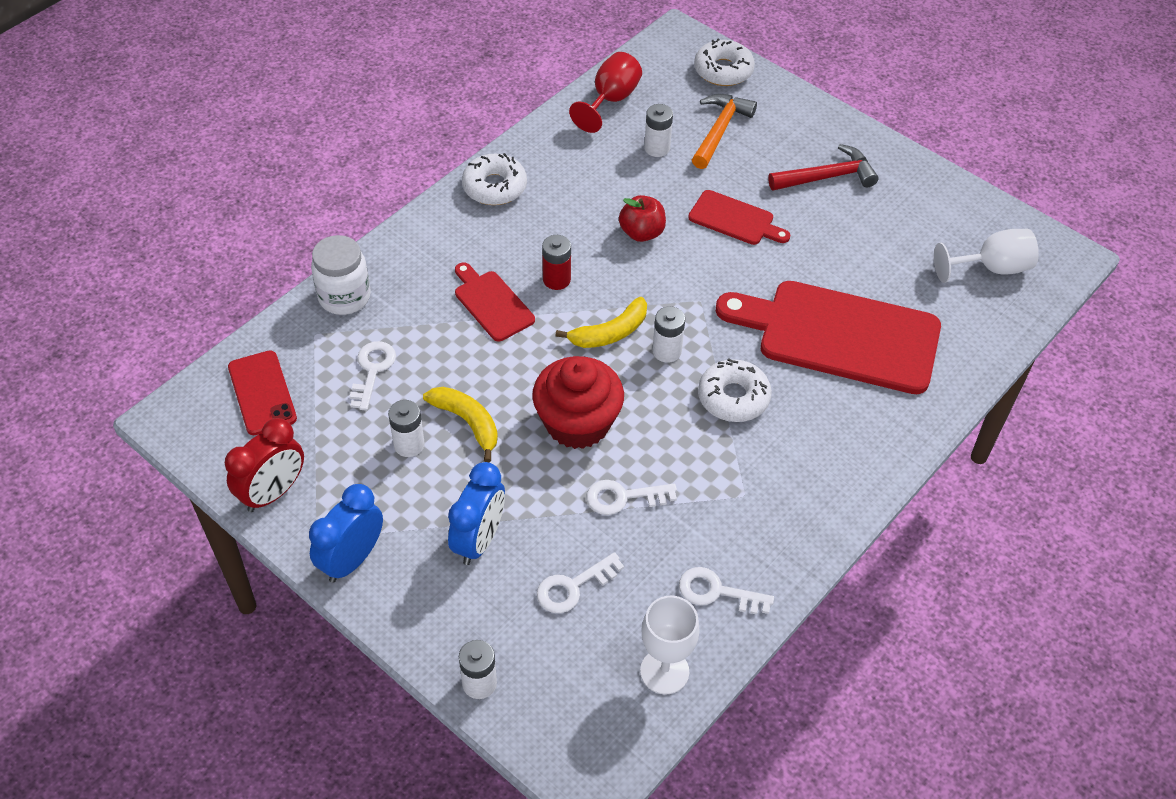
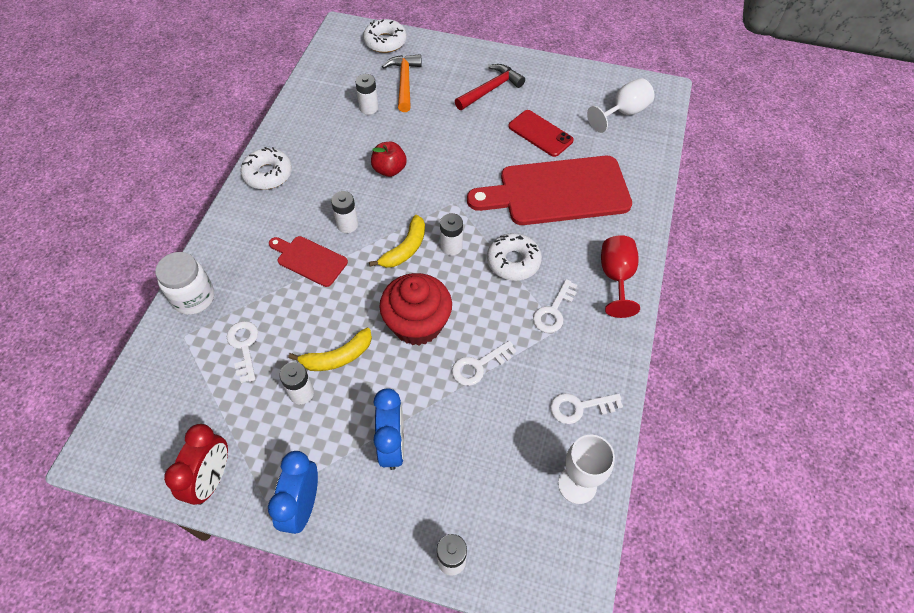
camera: 25 degrees left, 5 degrees up
(262, 393) = (163, 401): red phone -> red phone (540, 133)
(467, 423) = (337, 357): yellow banana -> yellow banana turned 135 degrees clockwise
(556, 279) = (347, 225): red battery -> white battery
(573, 587) = (479, 450): white key -> white key (553, 311)
(610, 100) = (319, 86): red goblet -> red goblet (616, 278)
(735, 219) = (447, 138): red cutting board -> none

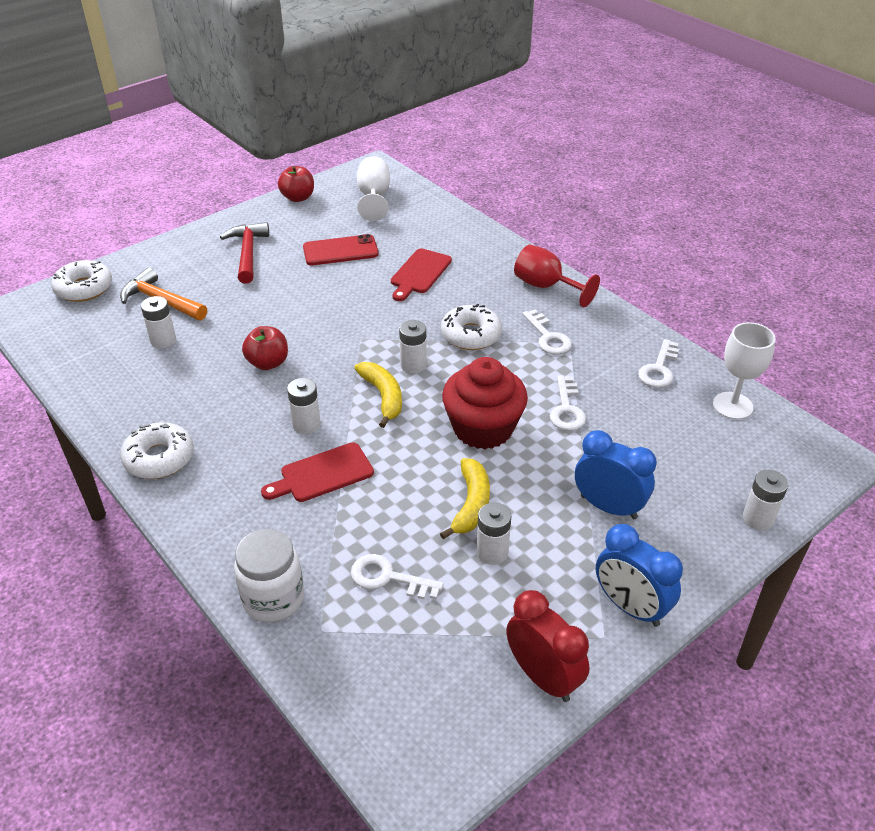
camera: 55 degrees left, 15 degrees down
(557, 191) = (419, 273): red cutting board -> red cutting board, size x0.49
(579, 74) = (298, 198): none -> red apple

